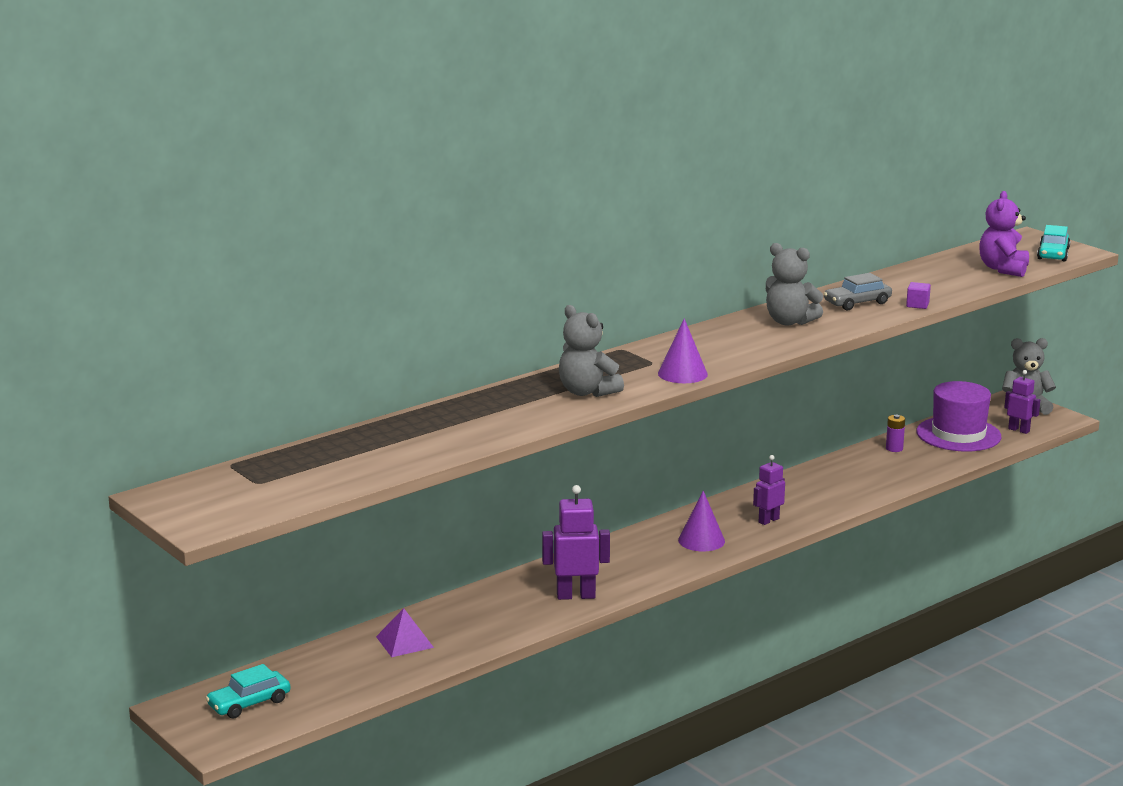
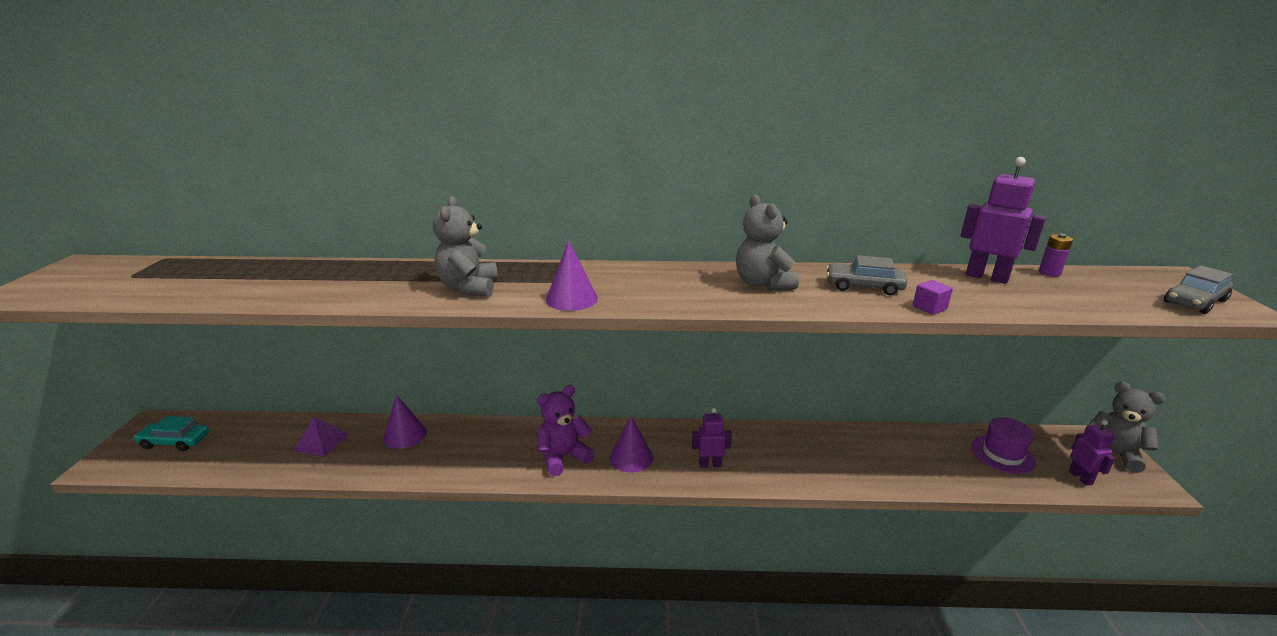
camera: 40 degrees right, 5 degrees up
(475, 606) = (405, 435): none -> purple cone
(576, 595) = (471, 461): purple robot -> purple robot (987, 277)
(894, 448) = (916, 442): purple battery -> purple battery (1049, 273)
(958, 434) = (1002, 454): purple hat -> purple hat, size x0.66
(1003, 269) = (1098, 300): purple teddy bear -> purple teddy bear (563, 457)
(1053, 254) = (1194, 302): turquoise car -> grey car

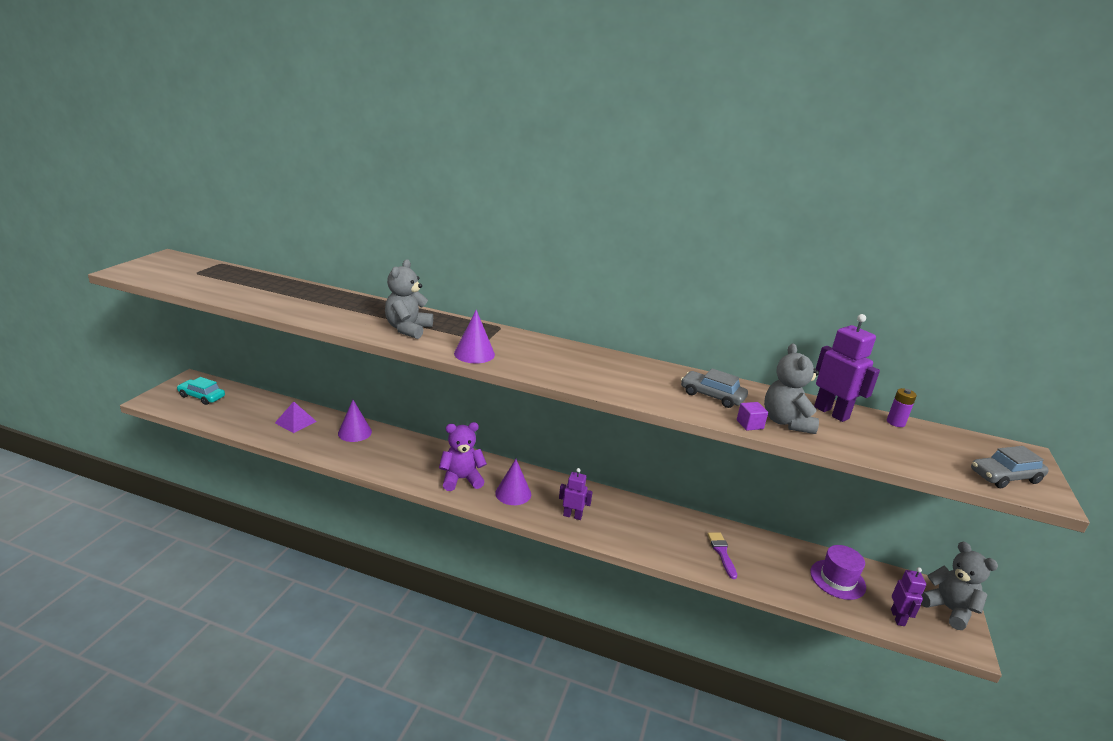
camera: 15 degrees right, 0 degrees up
(762, 284) = (630, 375): grey teddy bear -> grey teddy bear (786, 422)
(882, 460) = (722, 553): none -> purple brush

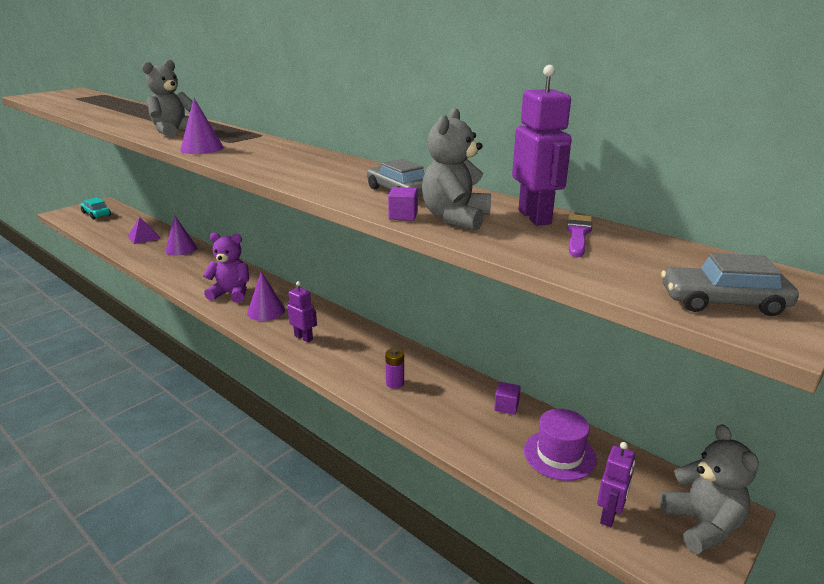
camera: 25 degrees right, 0 degrees up
(722, 553) = (433, 398): purple brush -> purple brush (578, 234)
(775, 548) = (506, 406): none -> purple cube
(895, 422) = (619, 234): purple battery -> purple battery (395, 383)

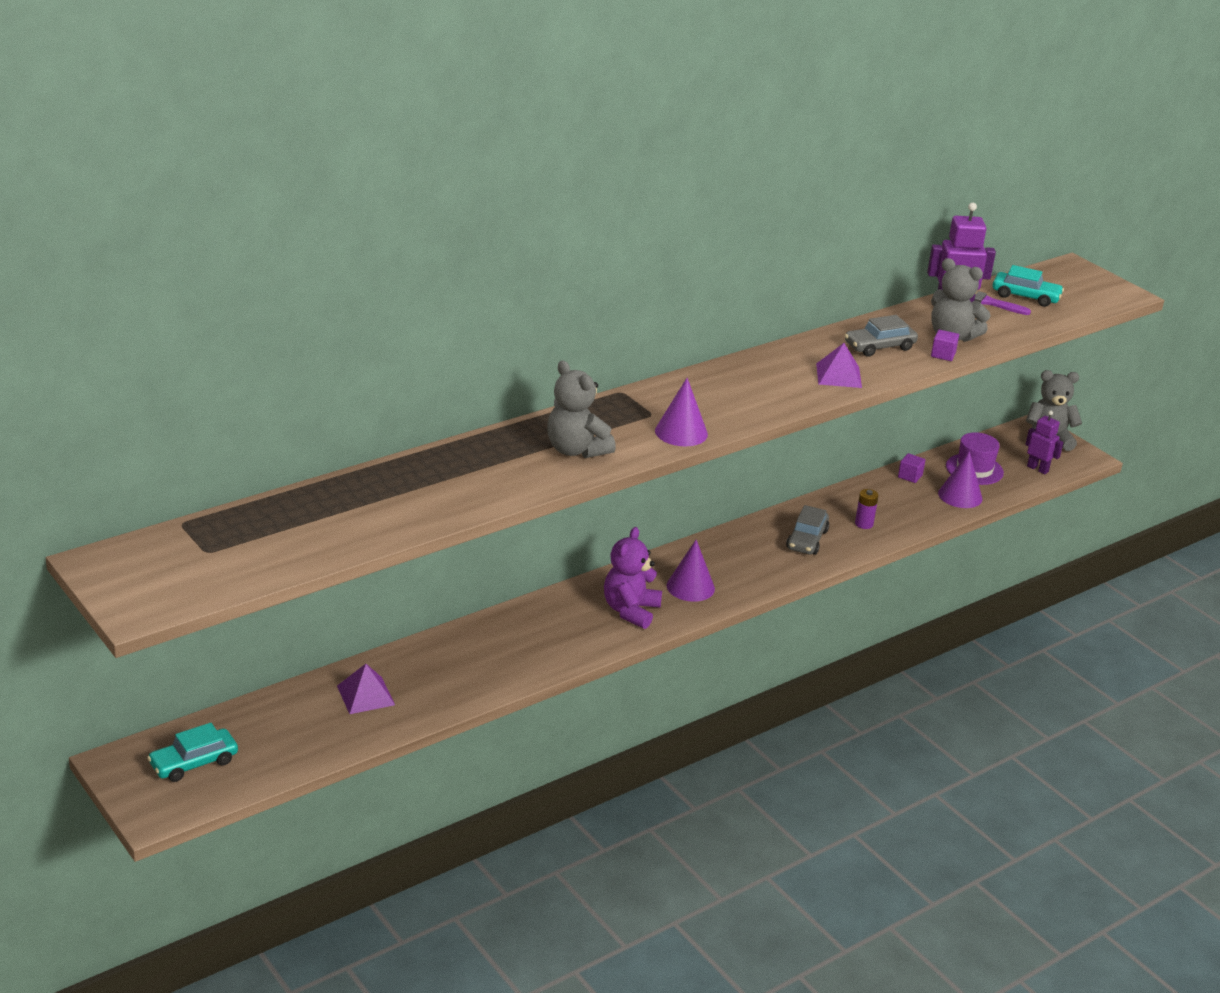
camera: 80 degrees left, 5 degrees up
(181, 249) = (444, 654): purple cone -> purple cone (960, 496)
(304, 338) = (763, 566): purple robot -> none
(323, 181) = (838, 375): none -> purple pyramid
(630, 253) = (1025, 296): none -> turquoise car
(723, 302) = (1095, 294): grey car -> grey car (807, 539)

